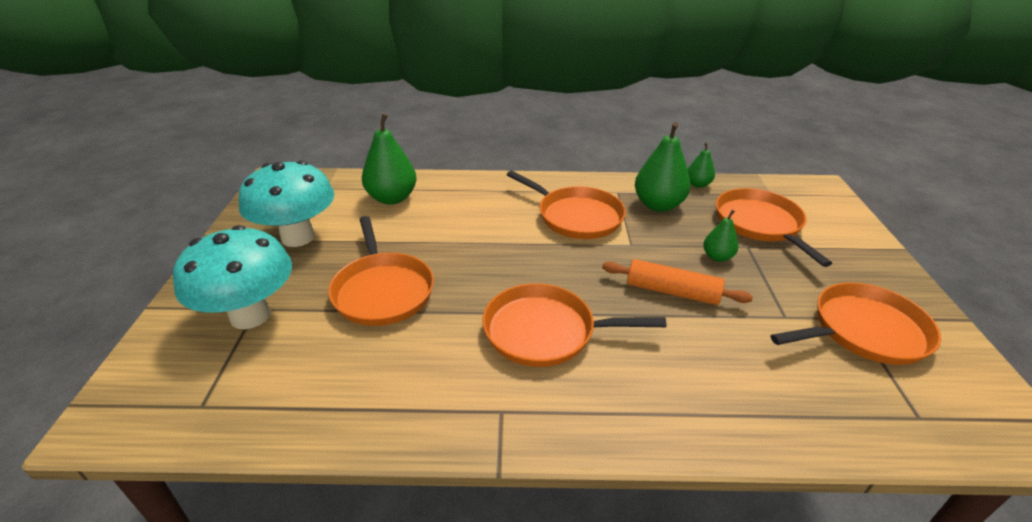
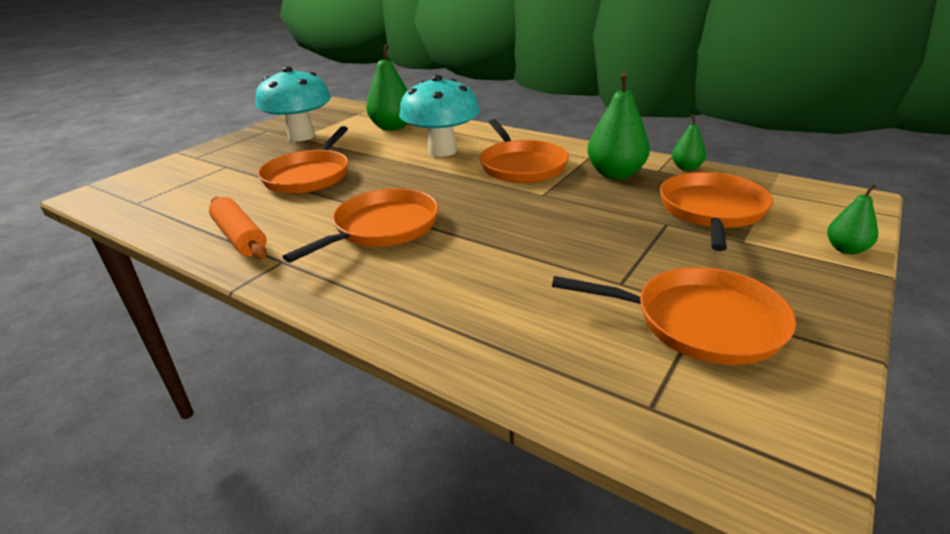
camera: 35 degrees right, 5 degrees down
(250, 315) = (219, 169): turquoise mushroom -> turquoise mushroom (442, 151)
(545, 331) = (382, 228): orange pan -> orange pan turned 90 degrees clockwise
(672, 292) = (530, 234): orange rolling pin -> orange rolling pin (240, 237)
(717, 257) = (618, 223): green pear -> green pear (846, 249)

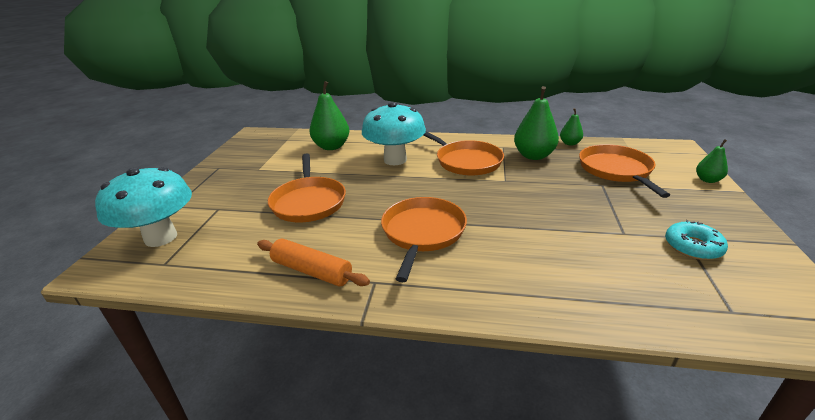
camera: 25 degrees left, 0 degrees up
(301, 136) = (259, 168): turquoise mushroom -> turquoise mushroom (161, 237)
(700, 322) = (692, 247): orange pan -> turquoise donut

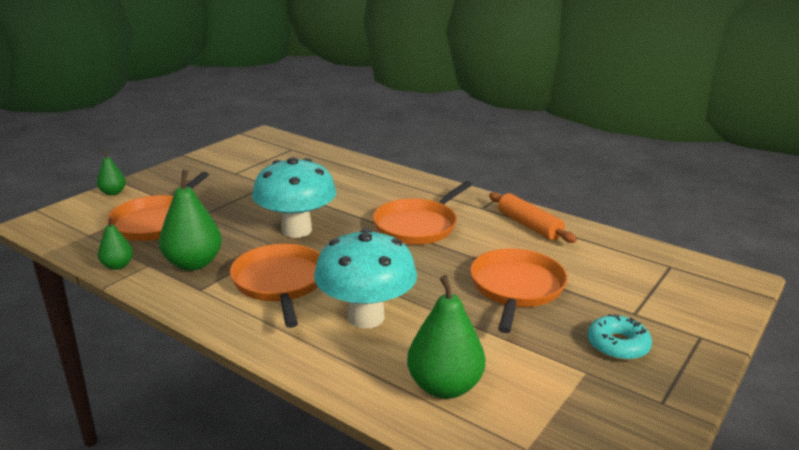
camera: 155 degrees left, 5 degrees down
(161, 237) = (691, 295): turquoise mushroom -> turquoise mushroom (296, 230)
(692, 247) = (243, 168): turquoise donut -> turquoise donut (617, 345)

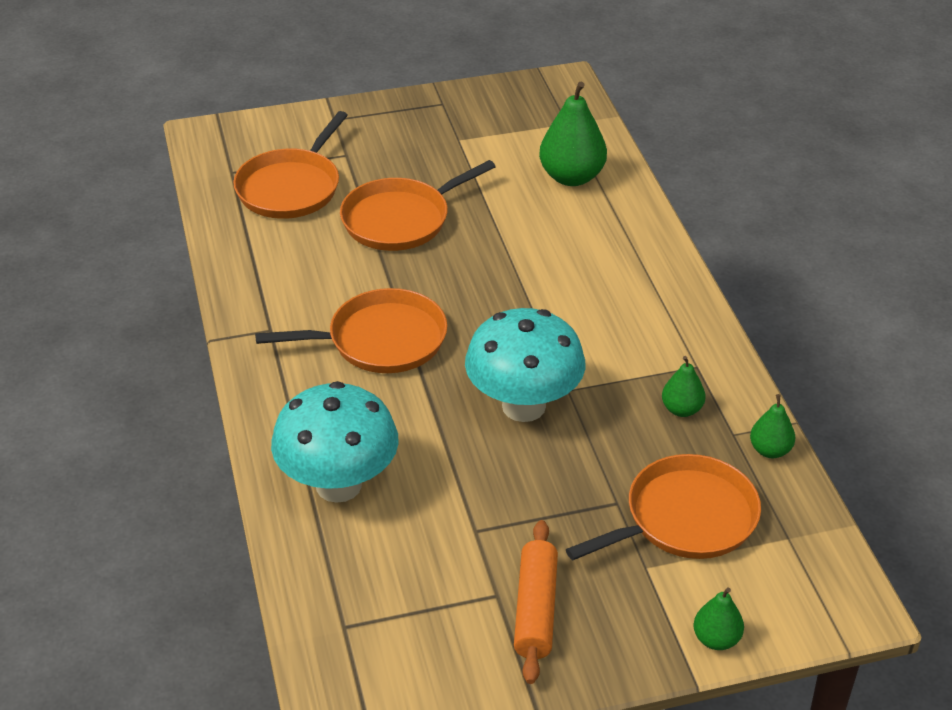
camera: 140 degrees left, 15 degrees up
(193, 263) = (681, 409): green pear -> green pear, size x0.54
(280, 283) = (610, 334): orange pan -> orange pan (291, 187)
(366, 317) = (567, 257): turquoise mushroom -> turquoise mushroom (338, 485)
(529, 225) = (267, 278): orange rolling pin -> orange rolling pin (535, 610)
(617, 345) = (404, 142): turquoise donut -> none

